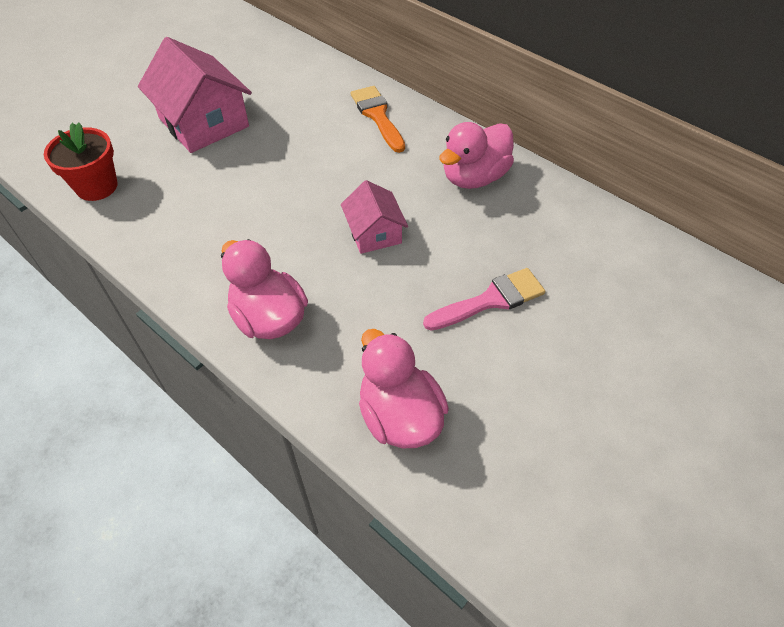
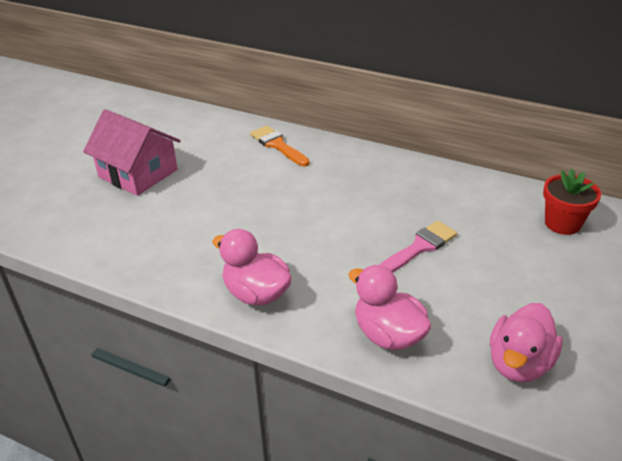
camera: 15 degrees left, 15 degrees down
(97, 186) = (66, 233): red flower pot -> red flower pot (562, 223)
(374, 233) = (312, 221): pink house -> none
(474, 177) = (370, 172): pink duck -> pink duck (519, 363)

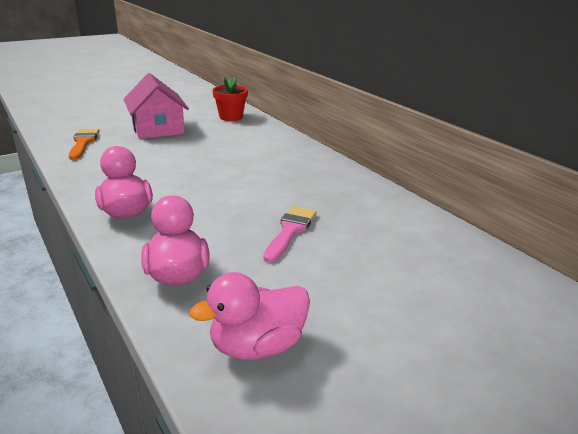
camera: 30 degrees right, 10 degrees down
(277, 145) = (271, 140): orange brush -> orange brush (83, 142)
(420, 247) = (290, 231): pink brush -> pink brush turned 60 degrees counterclockwise
(562, 223) = (455, 263): red flower pot -> red flower pot (231, 117)

